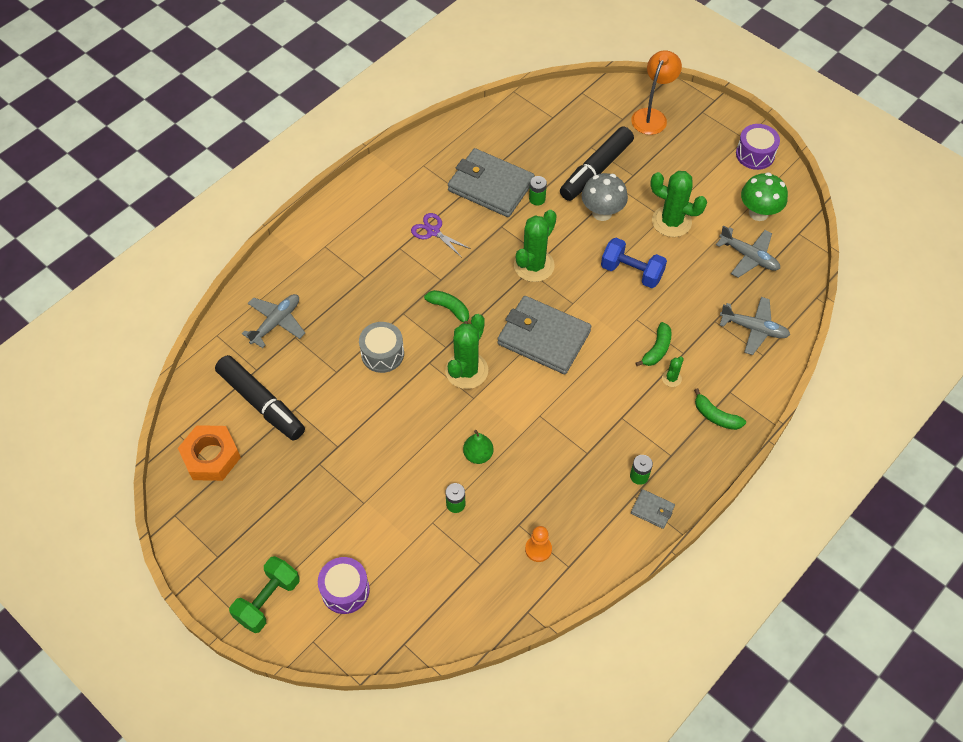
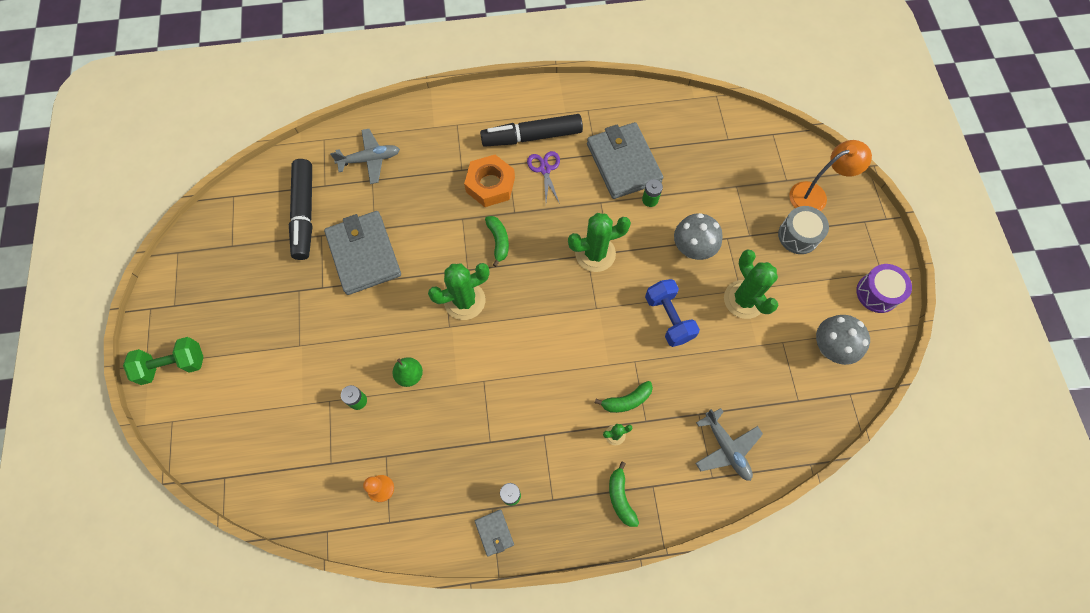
camera: 40 degrees right, 10 degrees up
(211, 457) = (237, 228): orange nut -> orange nut (490, 185)
(345, 590) = (226, 402): purple drum -> none
(382, 354) = (418, 240): grey drum -> grey drum (798, 236)
(543, 338) = (546, 319): grey wallet -> grey wallet (364, 254)
(596, 170) = (721, 209): black marker -> black marker (532, 137)
(749, 257) = (783, 381): grey plane -> none
(758, 213) = (830, 348): green mushroom -> grey mushroom

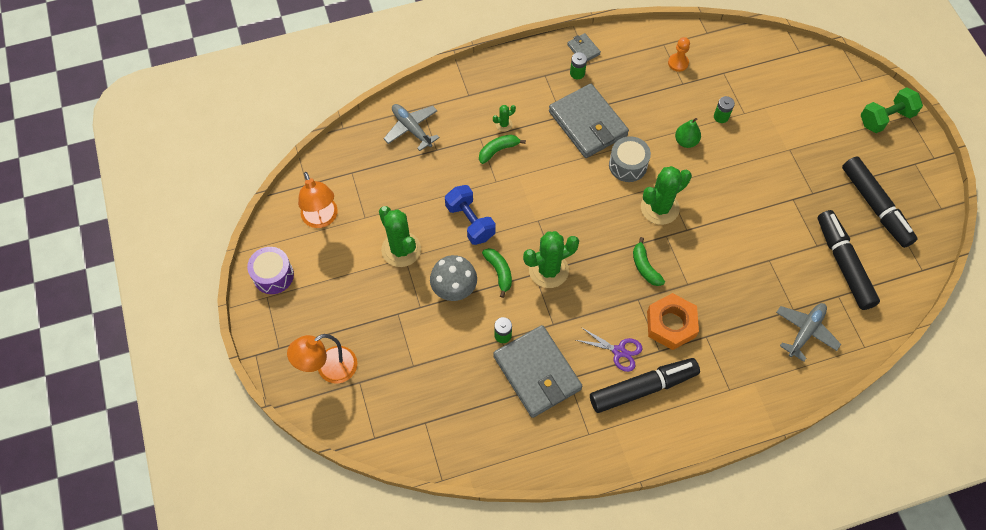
camera: 170 degrees right, 5 degrees down
(242, 265) = (875, 206): none -> black marker
(364, 254) = (768, 234): grey wallet -> grey wallet (588, 123)
(370, 159) = (805, 332): grey plane -> grey plane turned 150 degrees clockwise
(545, 169) = (619, 351): purple scissors -> purple scissors turned 45 degrees counterclockwise
(620, 497) = (492, 84): green banana -> green banana (499, 272)
(798, 236) = (348, 321): grey drum -> grey drum (628, 165)
(830, 348) = (322, 219): grey mushroom -> orange lamp

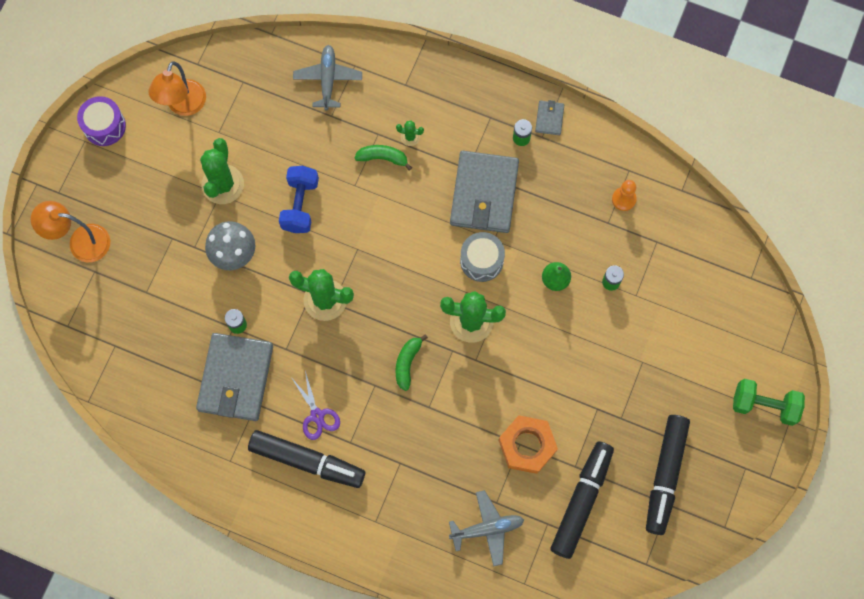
camera: 40 degrees right, 10 degrees up
(499, 272) = (283, 269): green banana -> none
(671, 324) = (381, 429): orange nut -> orange nut (527, 446)

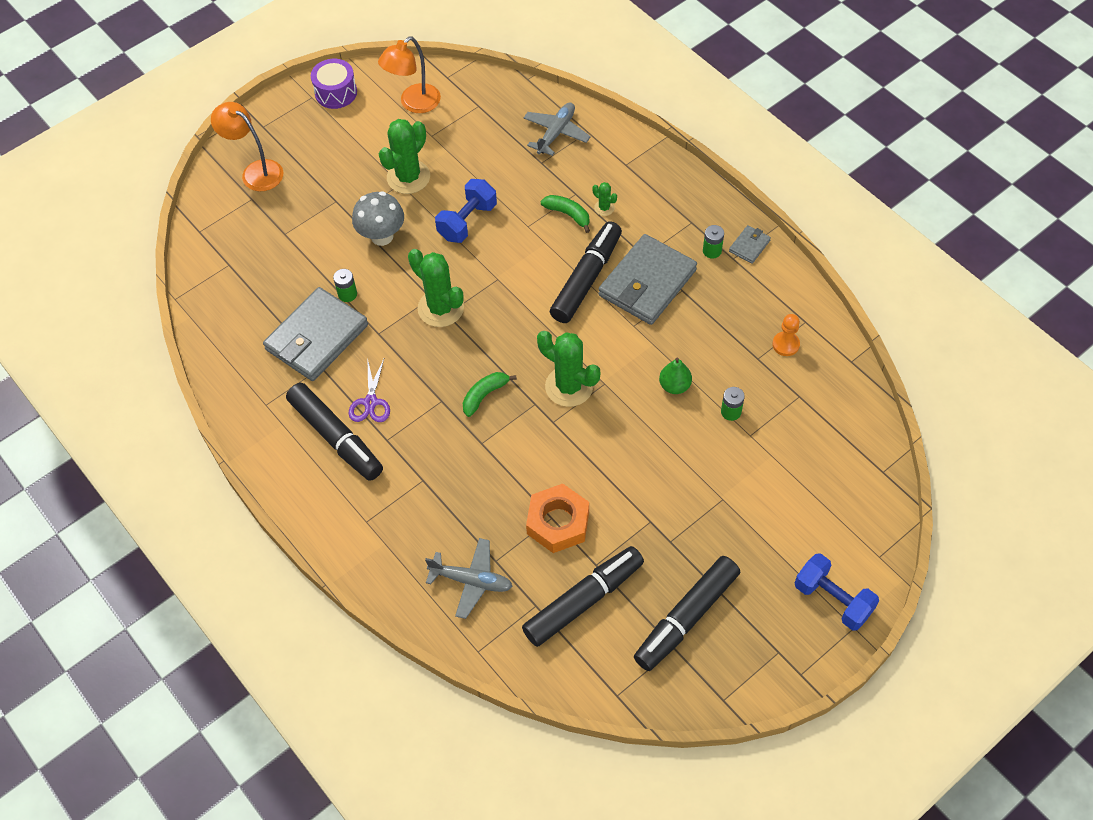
camera: 30 degrees right, 15 degrees down
(432, 213) = (586, 278): none -> black marker
(481, 261) = (611, 338): grey drum -> none
(764, 405) = (833, 599): green dumbbell -> blue dumbbell

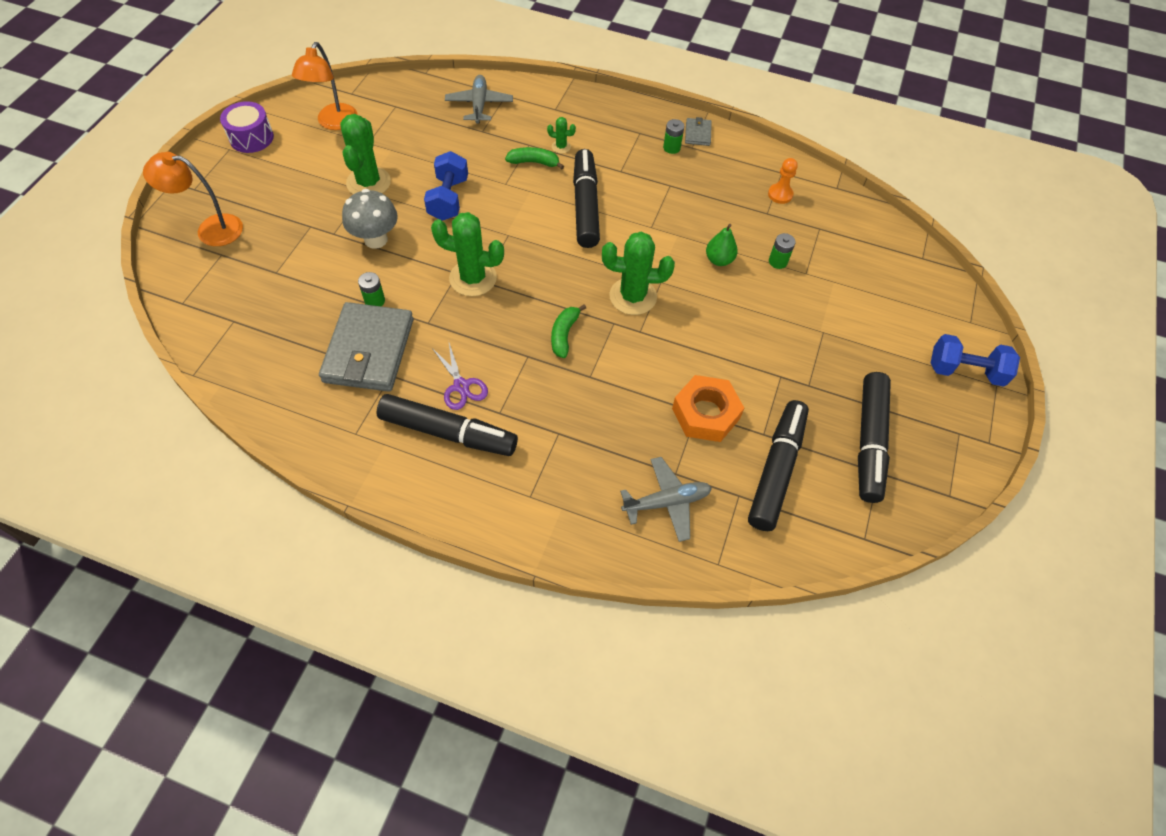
camera: 35 degrees left, 0 degrees up
(647, 283) = (638, 190): grey wallet -> none

